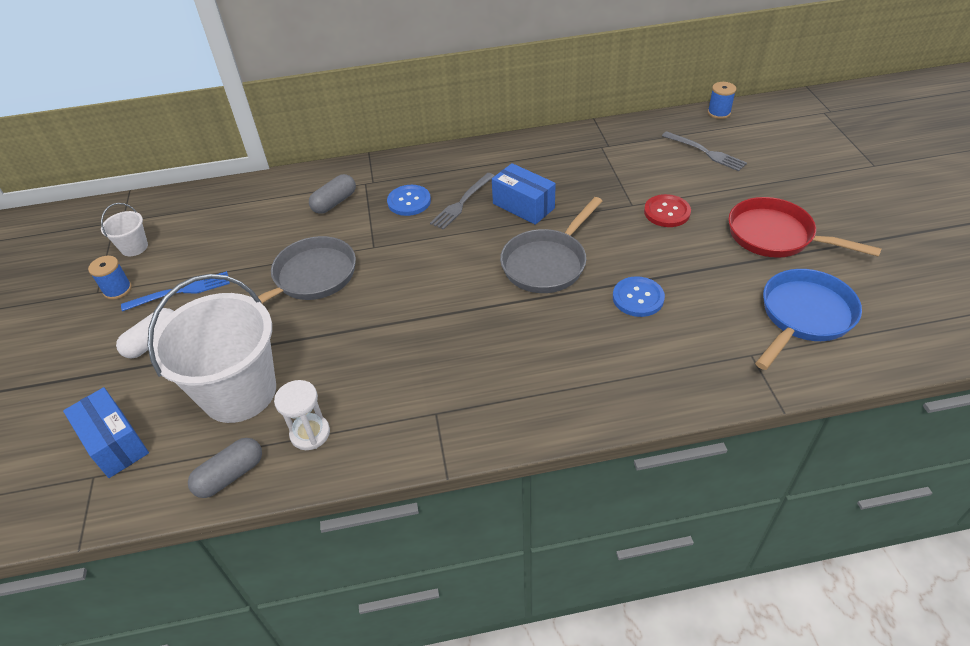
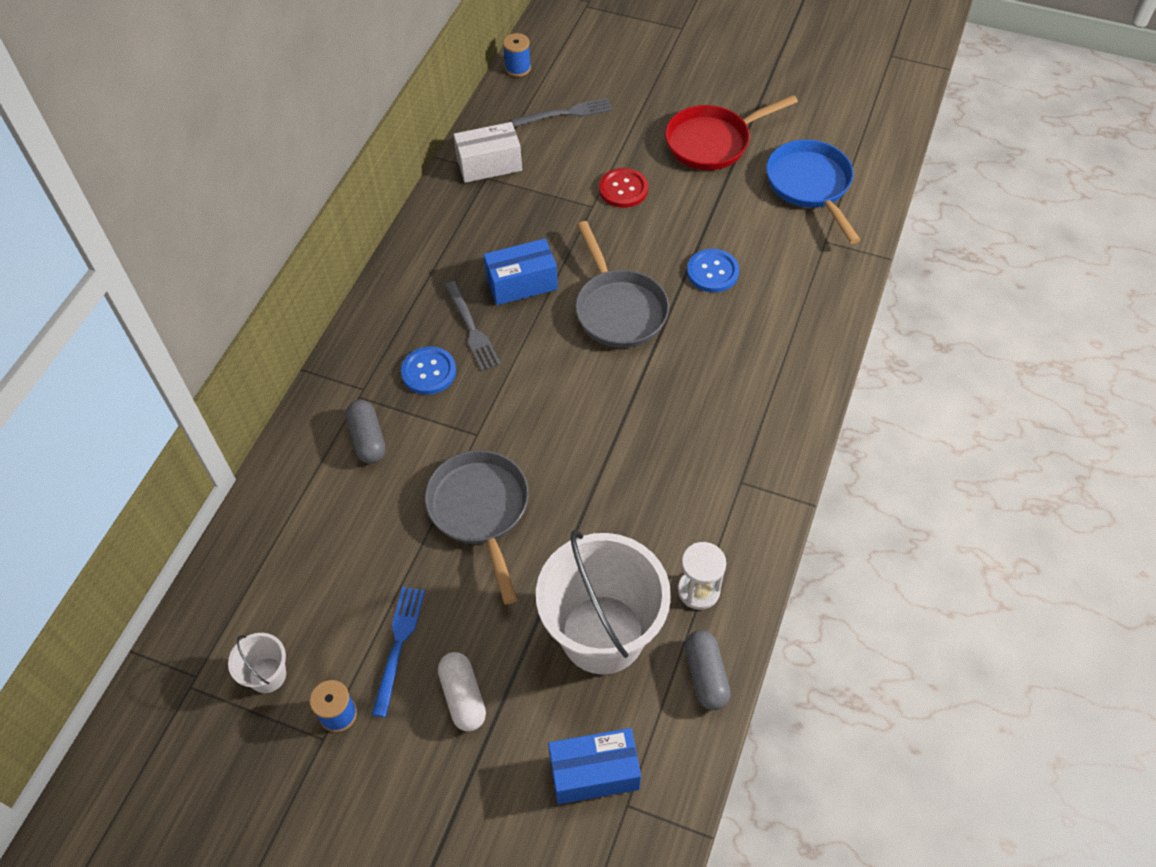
camera: 60 degrees left, 10 degrees up
(614, 143) = (489, 165): none -> white box

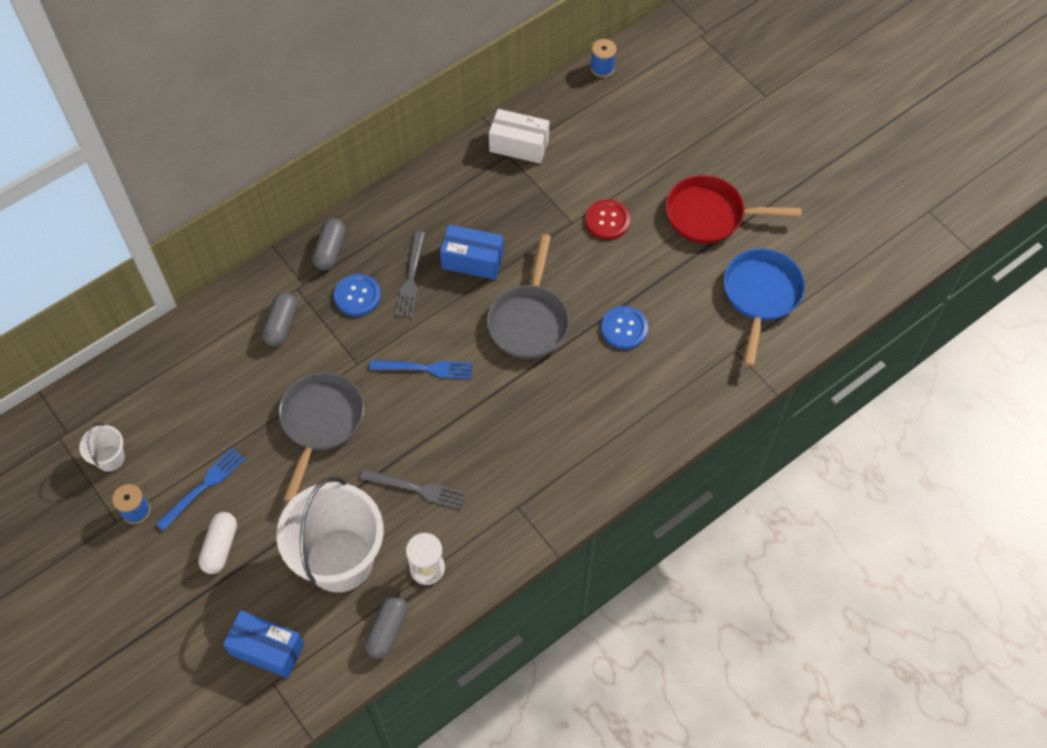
camera: 30 degrees right, 5 degrees up
(368, 344) = (330, 250): none -> grey capsule
(551, 403) = (426, 368): none -> blue fork
(567, 113) = (612, 129): grey fork -> grey fork (417, 489)

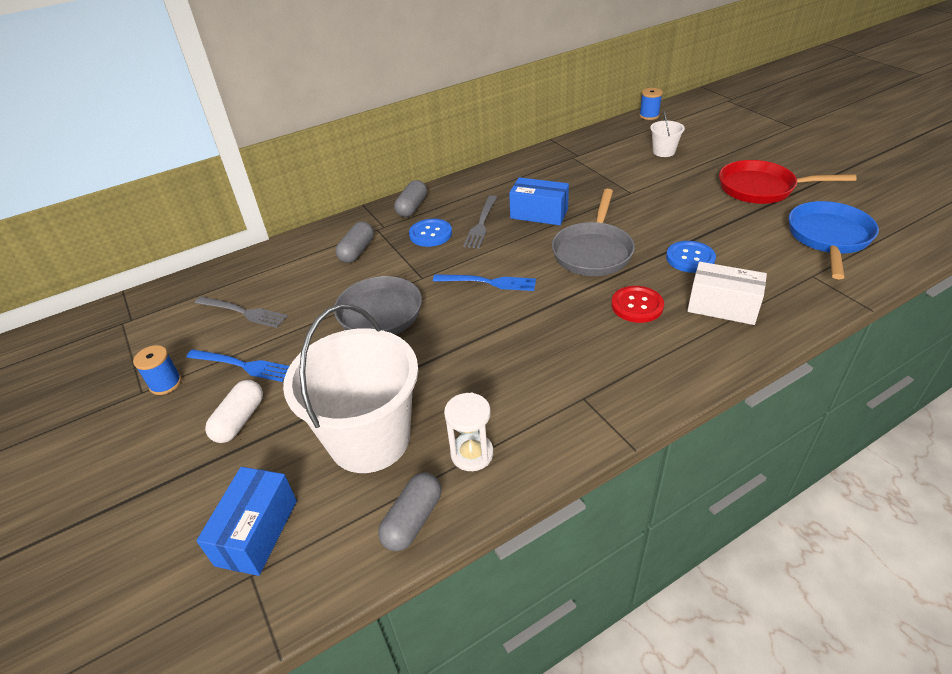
camera: 10 degrees right, 20 degrees down
(110, 458) = (161, 340): white bucket -> white bucket (663, 152)
(204, 486) = (243, 365): blue fork -> blue fork turned 60 degrees clockwise
(267, 649) = (257, 532): blue box -> blue box turned 75 degrees clockwise
(417, 489) = (469, 377): grey fork -> grey fork (244, 312)
(519, 145) = (581, 152): white box -> white box (722, 307)
(607, 220) = (663, 191): red button -> red button (637, 305)

